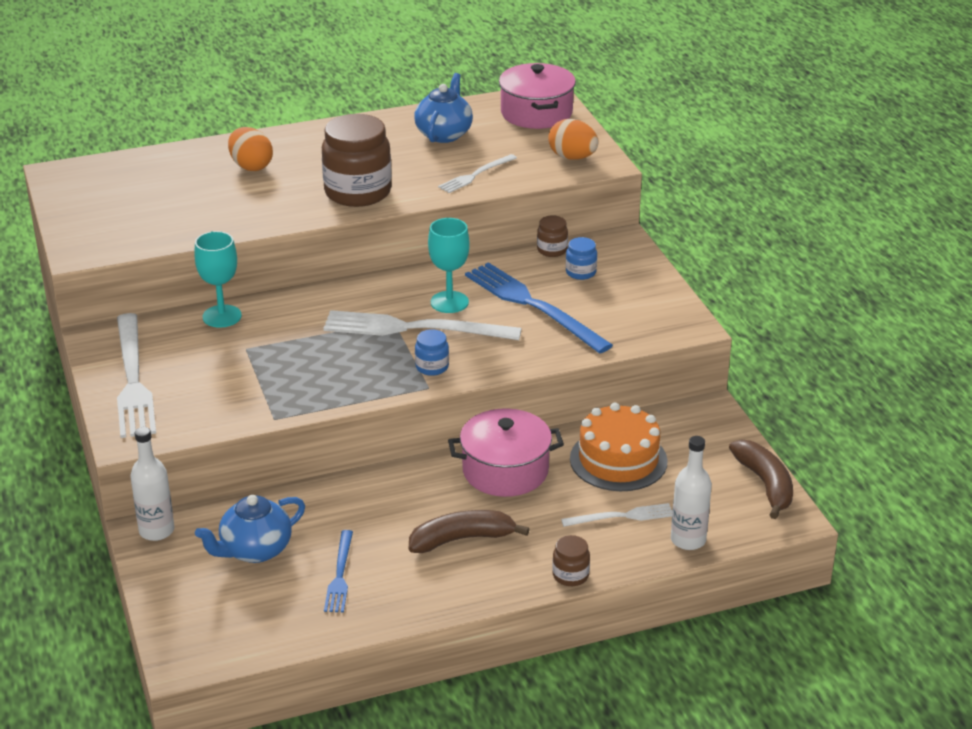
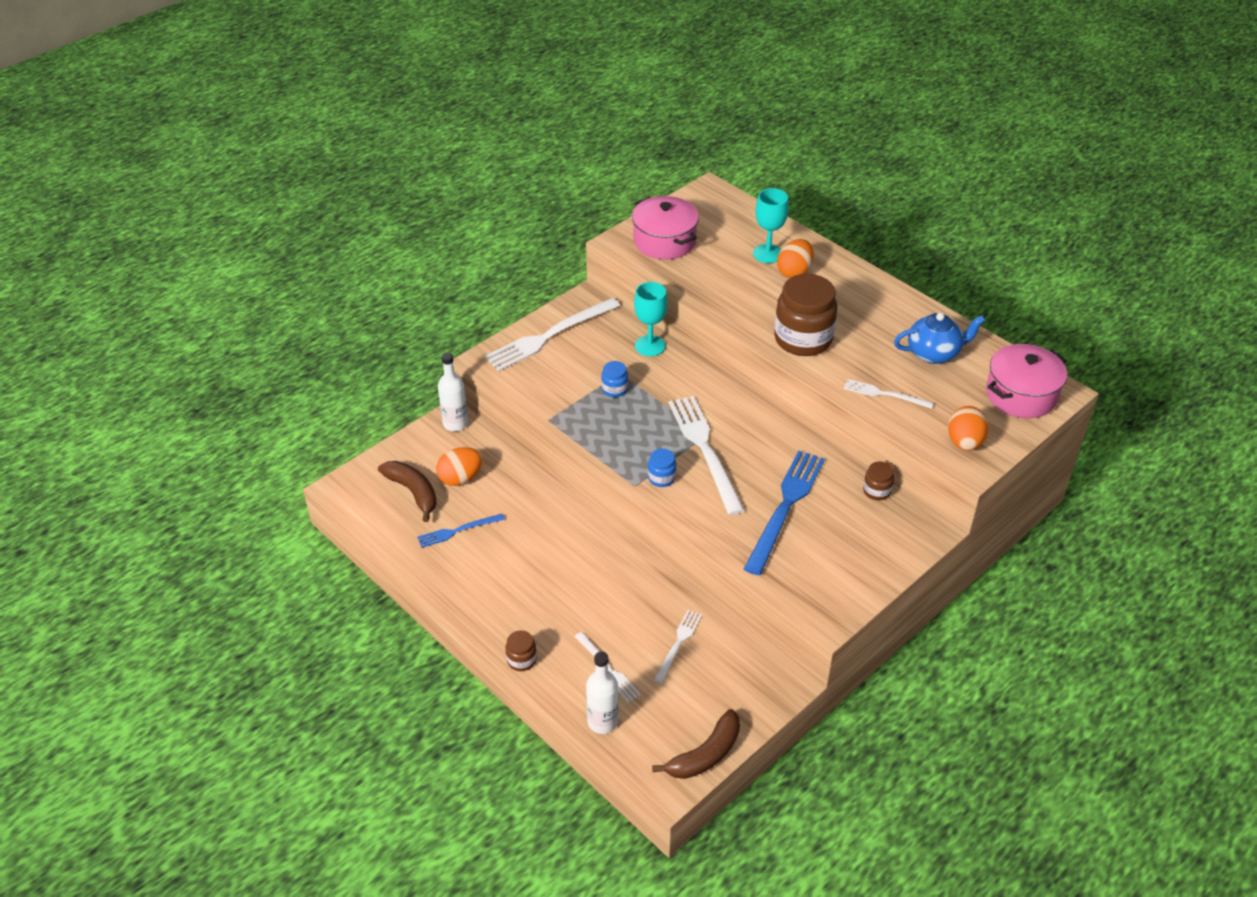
camera: 65 degrees right, 10 degrees up
(255, 550) = (460, 478): blue teapot -> orange egg
(449, 302) = (754, 456): turquoise goblet -> turquoise goblet (768, 254)
(462, 539) = (529, 582): brown banana -> brown banana (413, 492)
(505, 470) = (623, 578): pink pot -> pink pot (664, 241)
(581, 272) = (857, 520): blue jar -> blue jar (614, 389)
(618, 460) = (678, 644): orange cake -> white fork

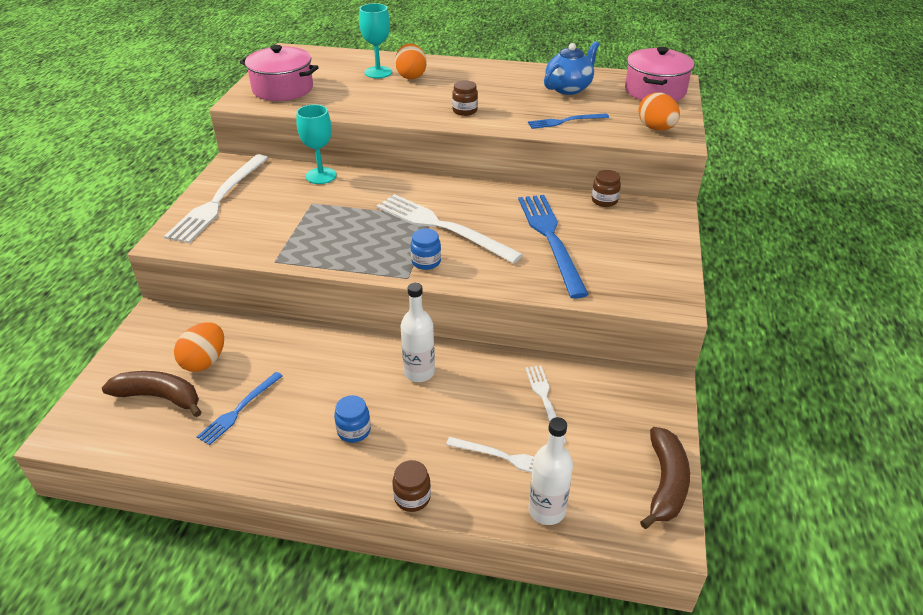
camera: 35 degrees left, 5 degrees down
(455, 424) = (162, 318): white bottle -> white bottle (419, 372)
(614, 389) = (318, 215): blue jar -> blue jar (354, 431)
(803, 339) = (465, 111): brown jar -> brown jar, size x0.46
(884, 394) = (565, 121): white fork -> blue fork

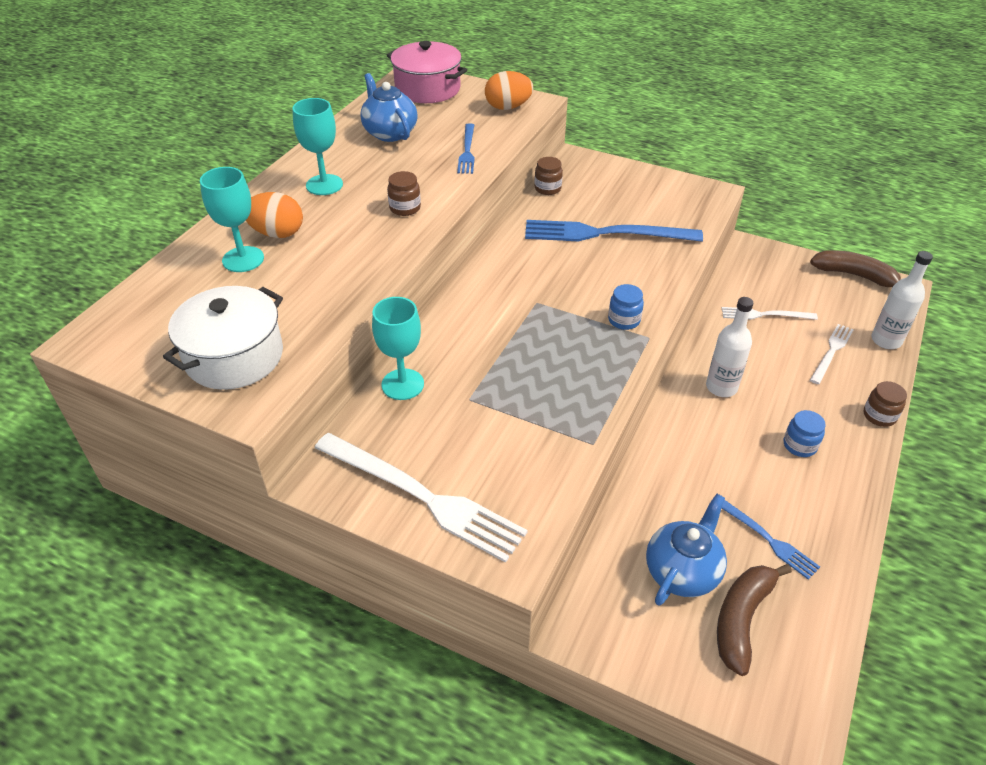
camera: 75 degrees left, 5 degrees up
(204, 361) = (682, 571): orange egg -> blue teapot
(283, 89) = (234, 356): pink pot -> white pot
(442, 227) = (561, 299): white fork -> none
(478, 79) = (324, 185): none -> turquoise goblet

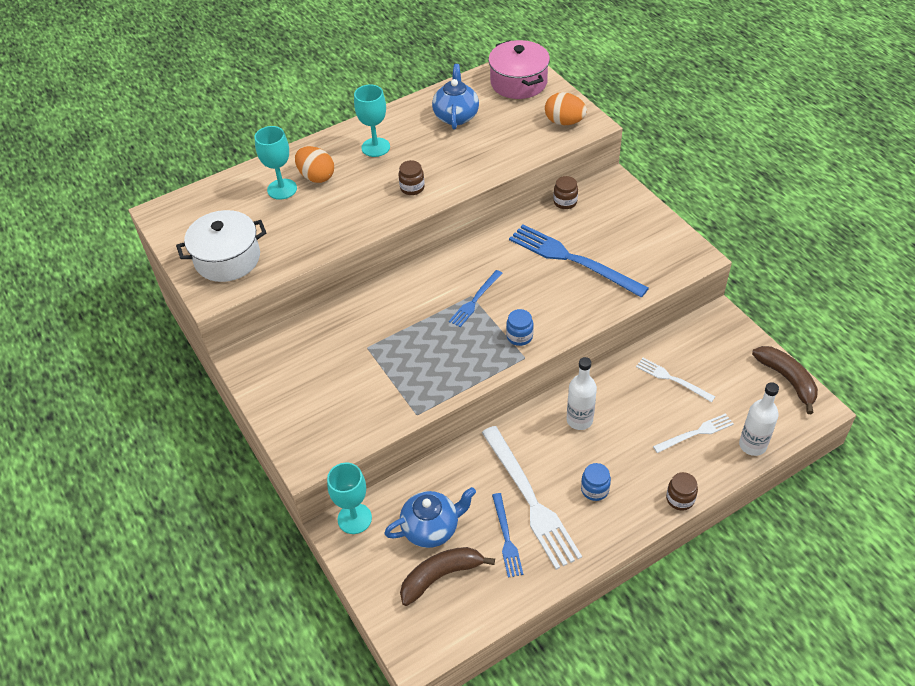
camera: 35 degrees right, 5 degrees up
(402, 384) = (335, 318): turquoise goblet -> turquoise goblet (354, 518)
(423, 497) = (288, 398): white fork -> white fork (530, 499)
(467, 151) = (497, 153): blue fork -> blue fork (475, 300)

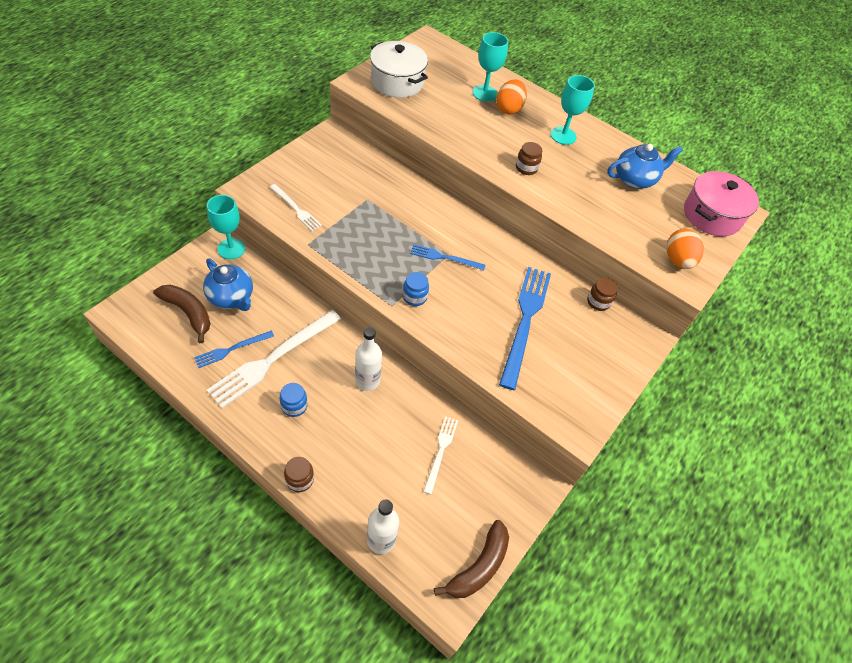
camera: 60 degrees right, 5 degrees up
(695, 433) = (381, 482): white fork -> white fork (296, 209)

